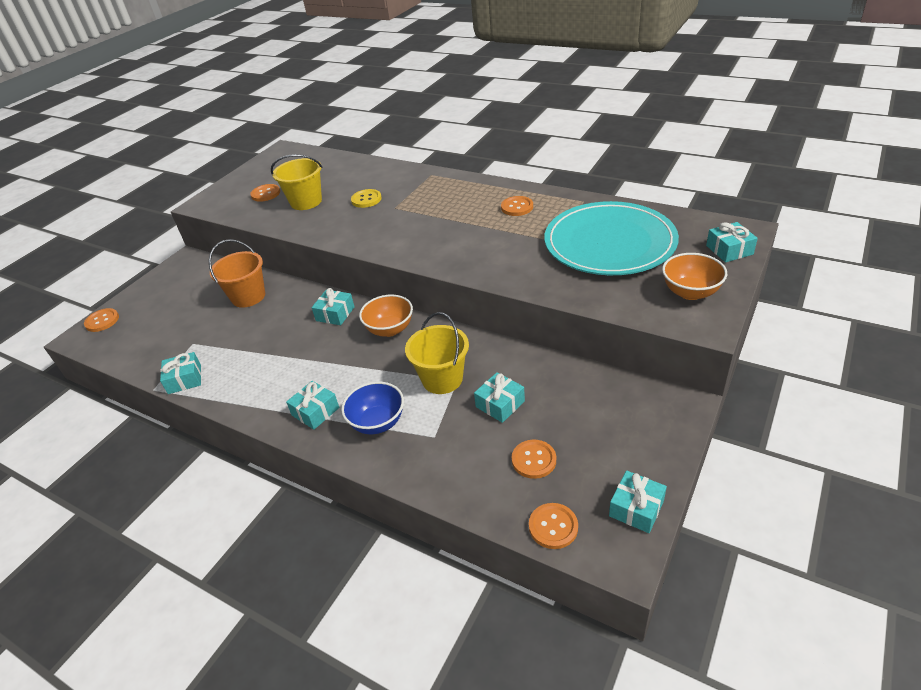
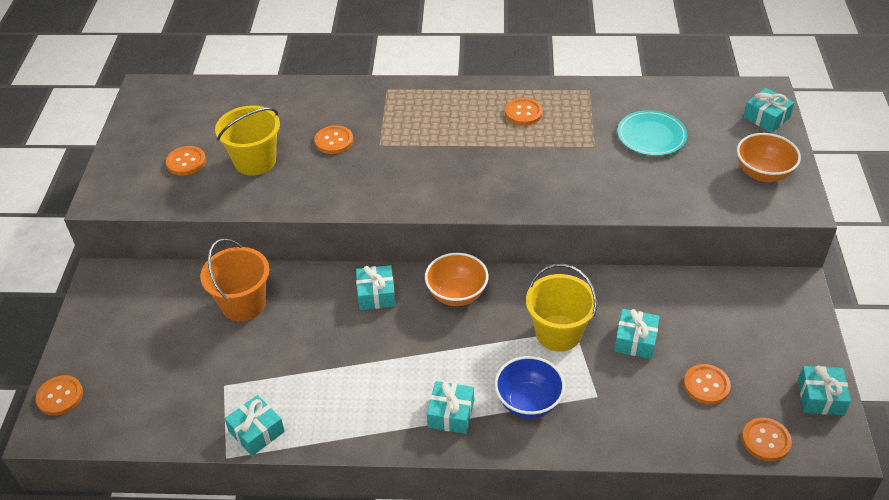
camera: 30 degrees left, 5 degrees up
(366, 199) = (334, 141): yellow button -> orange button
(609, 243) = (651, 136): turquoise plate -> turquoise plate, size x0.49

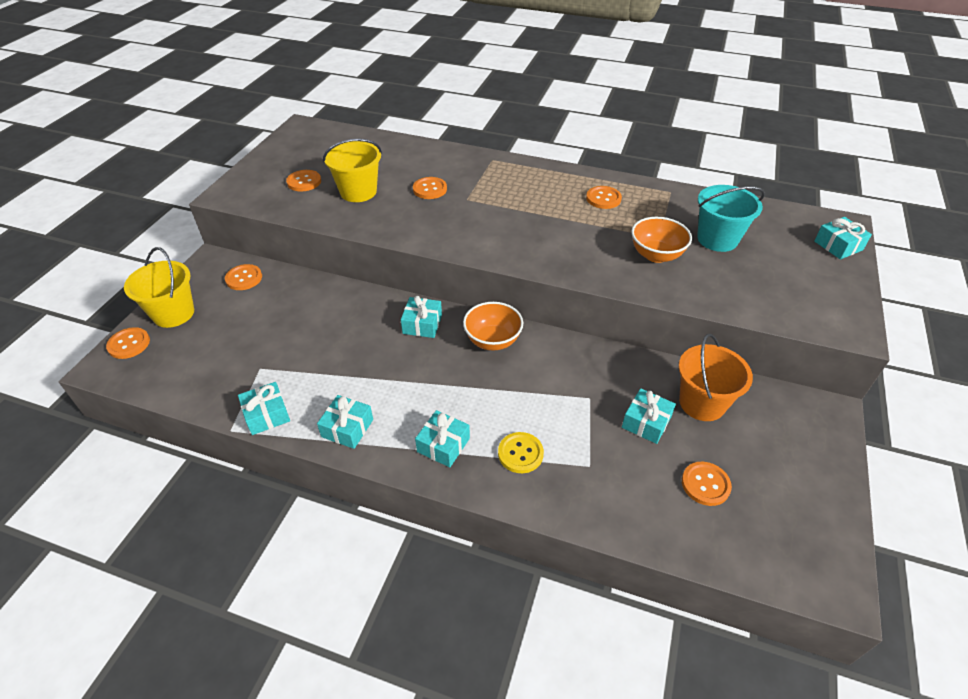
camera: 15 degrees right, 0 degrees up
(243, 304) = (309, 306): orange bucket -> orange bucket (702, 403)
(528, 402) = (520, 453): blue bowl -> yellow button
(558, 333) = (573, 397): yellow bucket -> yellow bucket (173, 313)
(651, 136) = (717, 239): turquoise plate -> turquoise bucket
(762, 173) = (821, 293): orange bowl -> orange bowl (656, 255)
(766, 440) = (754, 559): orange button -> orange button (244, 278)
(820, 397) = (828, 530): turquoise gift -> turquoise gift (347, 428)

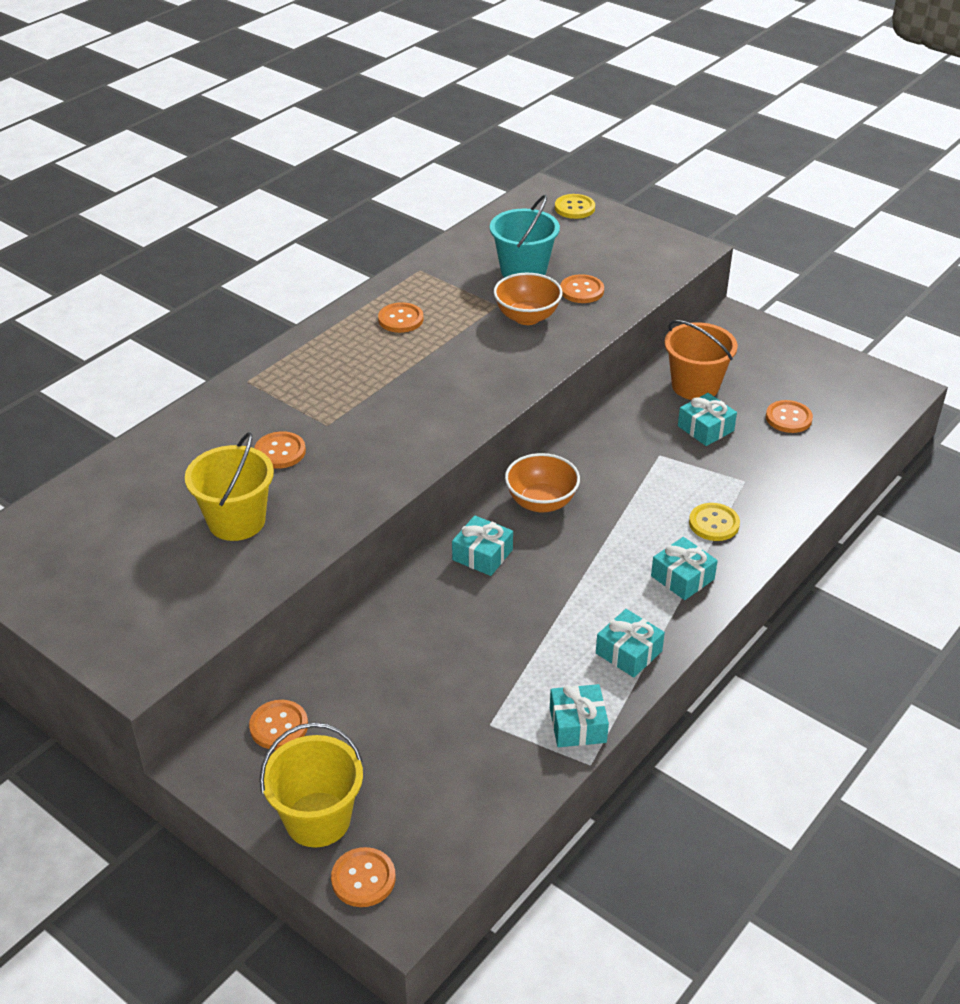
camera: 70 degrees left, 5 degrees down
(304, 182) = (166, 574): orange button -> orange button (582, 290)
(838, 245) = (574, 208): turquoise gift -> yellow button

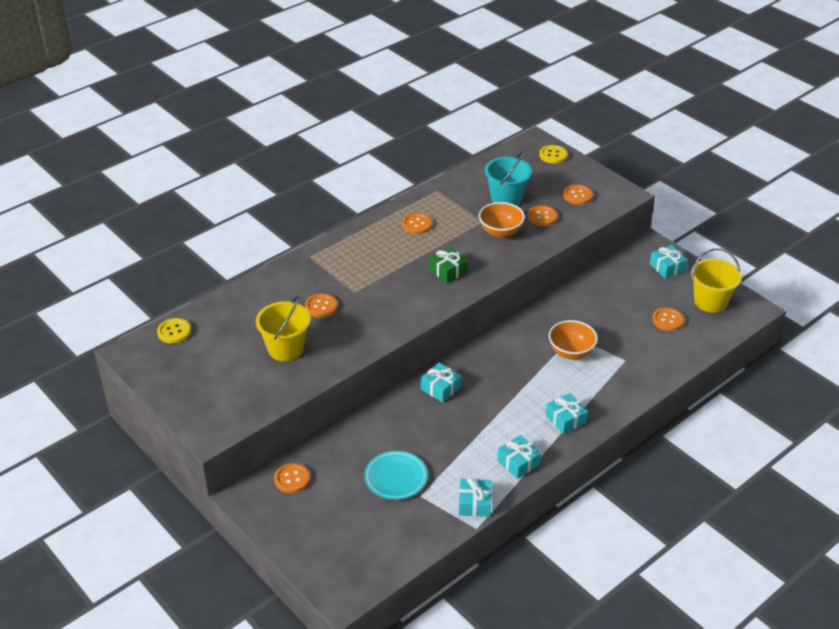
camera: 10 degrees right, 0 degrees up
(318, 819) = (304, 537): yellow bucket -> yellow bucket (710, 302)
(363, 878) = (324, 575): orange button -> orange button (577, 196)
(444, 701) = (395, 477): none -> turquoise plate
(463, 379) = (448, 271): none -> green gift
(541, 502) = (486, 358): orange bowl -> orange bowl (571, 352)
(695, 386) = (610, 290): orange bucket -> none
(705, 428) = (609, 321): turquoise gift -> turquoise gift (667, 267)
(714, 523) = (596, 386): yellow button -> yellow button (174, 332)

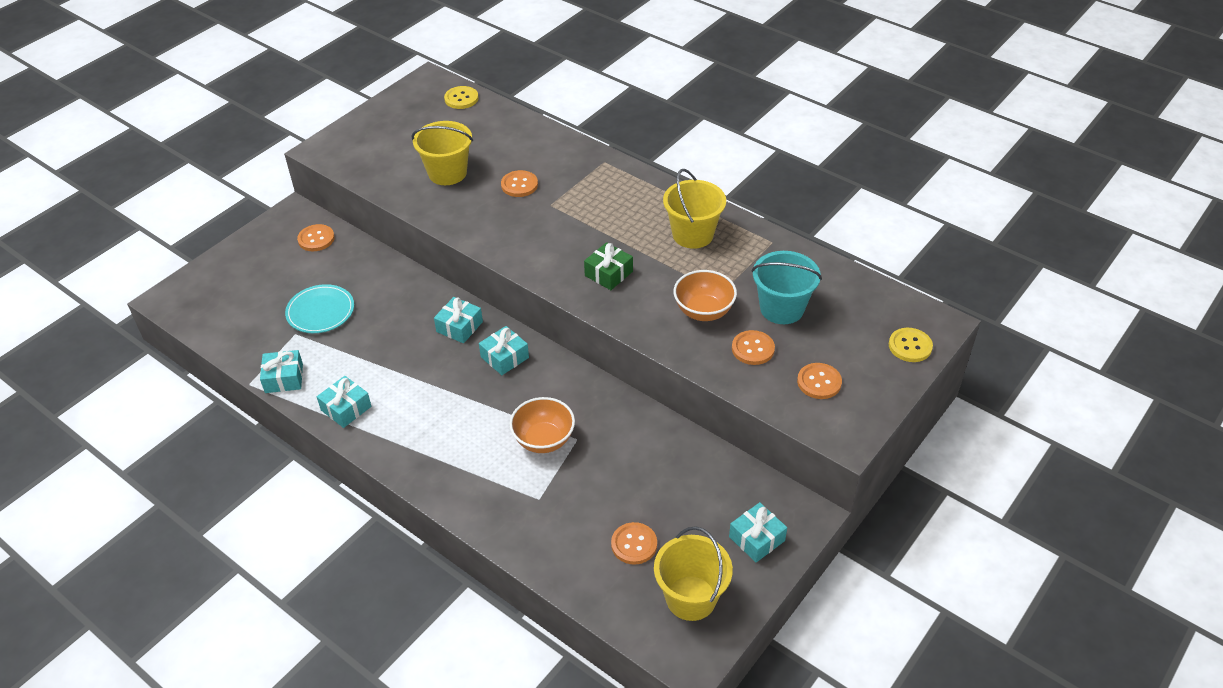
camera: 80 degrees right, 5 degrees up
(417, 224) = (692, 234): orange button -> yellow bucket
(565, 419) = (420, 445): turquoise gift -> turquoise gift (504, 357)

